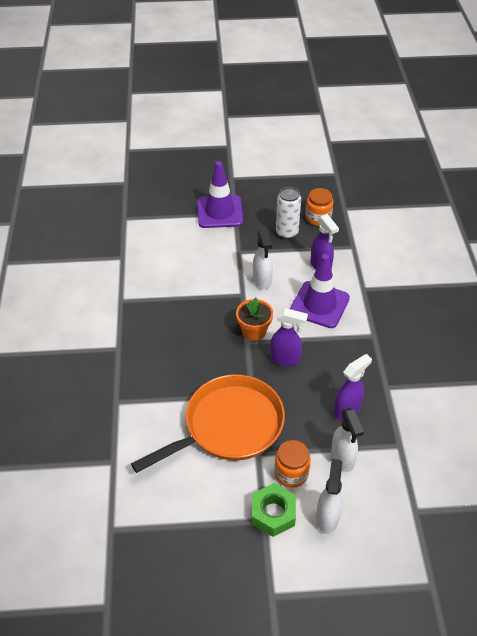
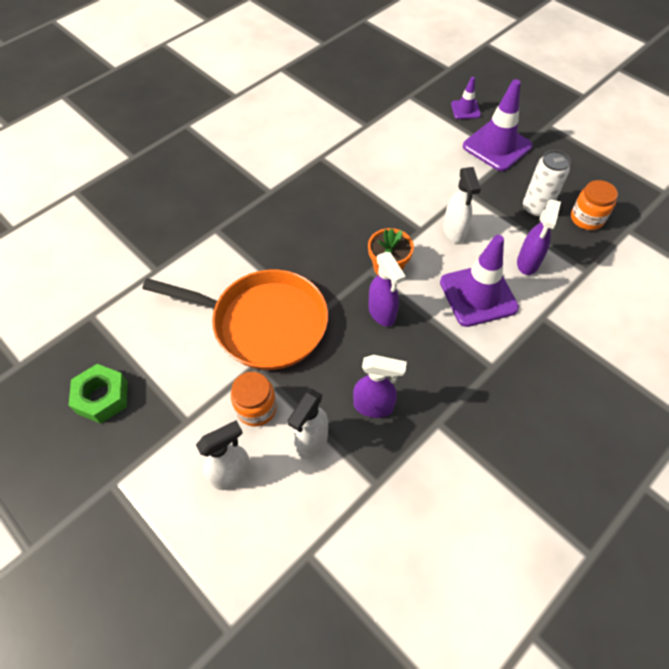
camera: 50 degrees right, 10 degrees up
(172, 202) = (465, 110): none -> purple traffic cone
(262, 280) = (454, 232): white spray bottle -> white spray bottle turned 45 degrees counterclockwise
(273, 513) = (200, 424): green nut -> green nut (102, 397)

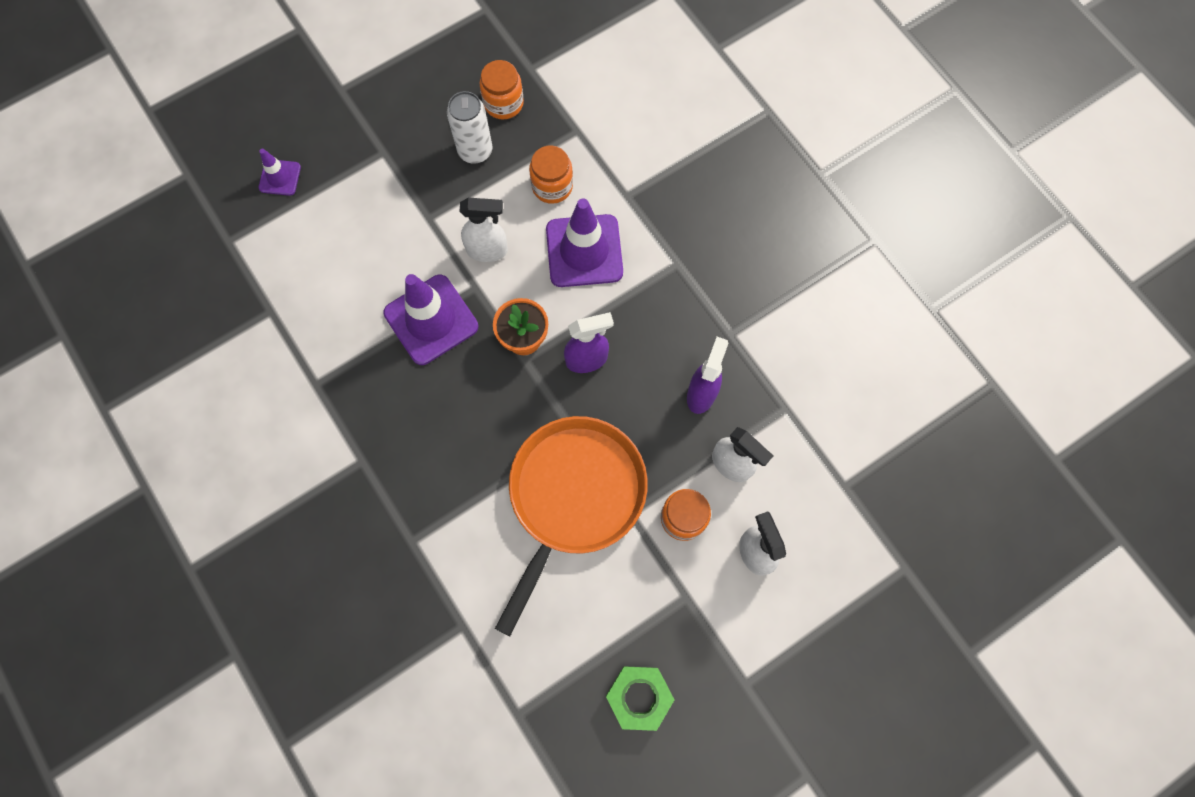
camera: 80 degrees left, 15 degrees up
(497, 146) = (360, 160): purple traffic cone -> purple traffic cone (431, 320)
(527, 263) = (552, 186): purple spray bottle -> orange jar

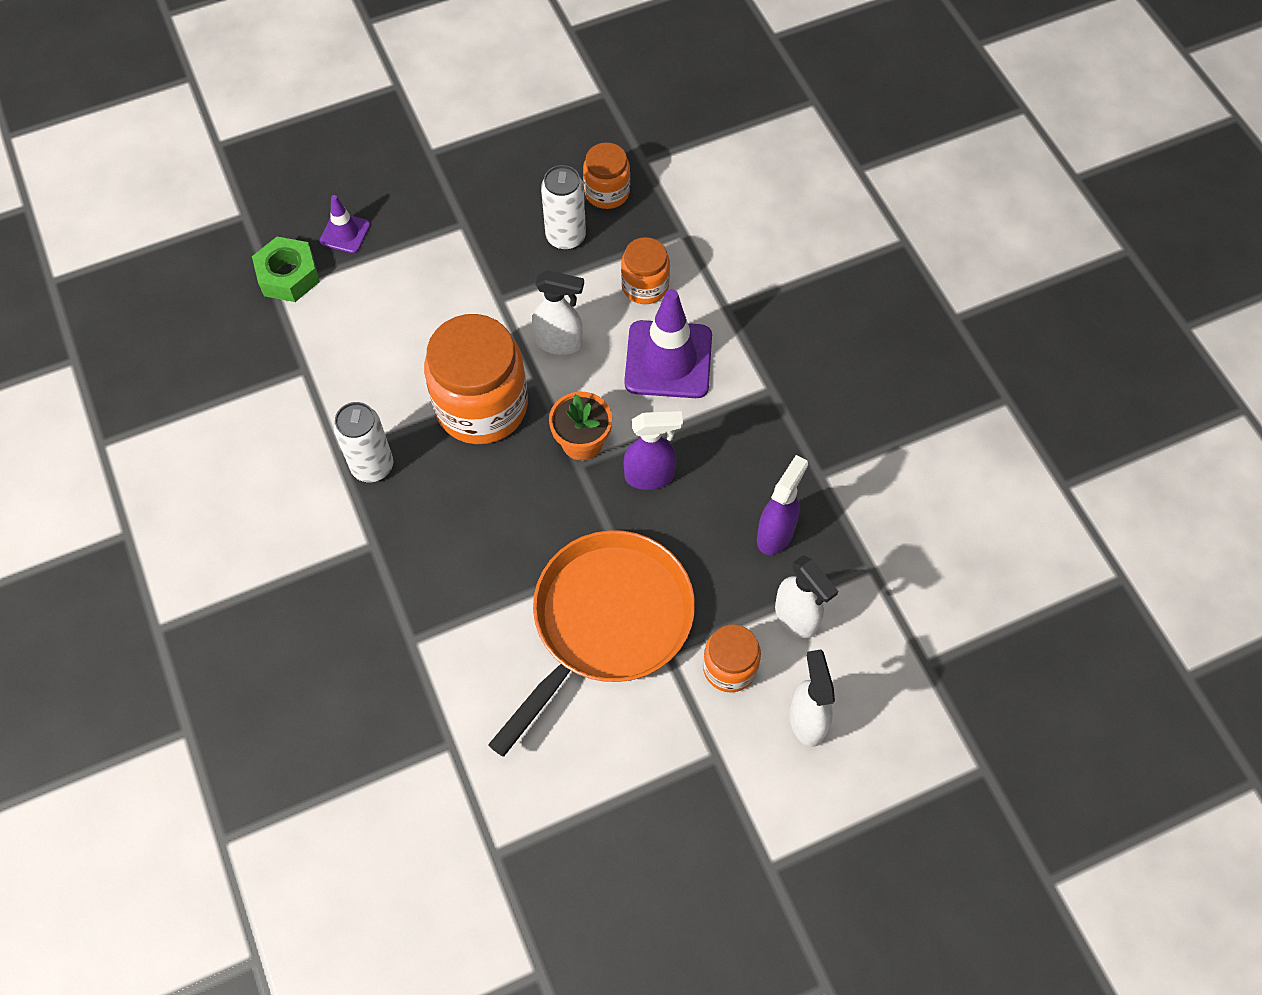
camera: 10 degrees right, 10 degrees down
(347, 390) = (372, 466): none -> white can
(431, 320) = (481, 406): purple traffic cone -> orange jar
(639, 697) = (641, 859): green nut -> green nut (288, 276)

